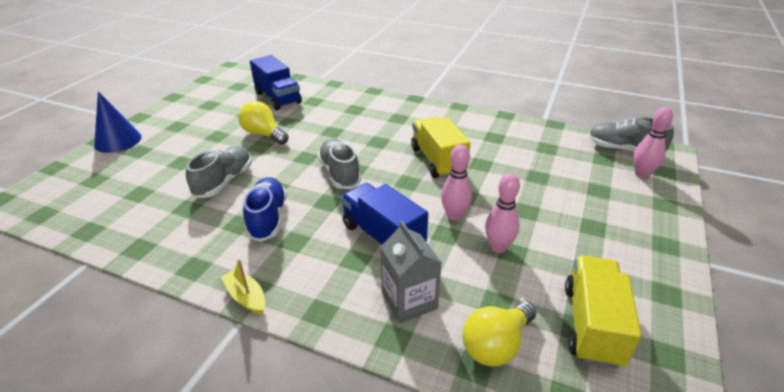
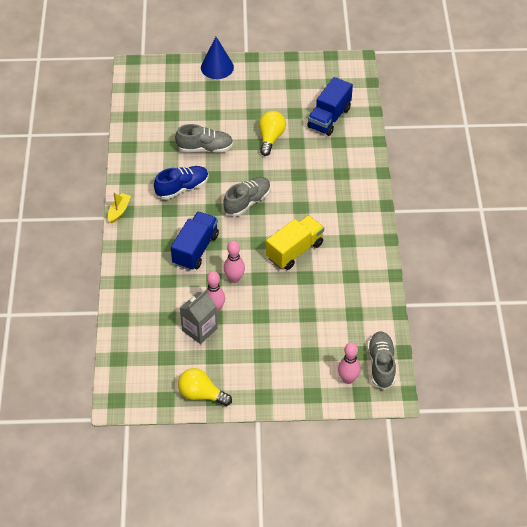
camera: 65 degrees right, 15 degrees up
(409, 301) = (150, 279): grey carton -> grey carton (199, 329)
(496, 345) = (138, 324): yellow light bulb -> yellow light bulb (201, 394)
(592, 325) = (171, 364): yellow truck -> none

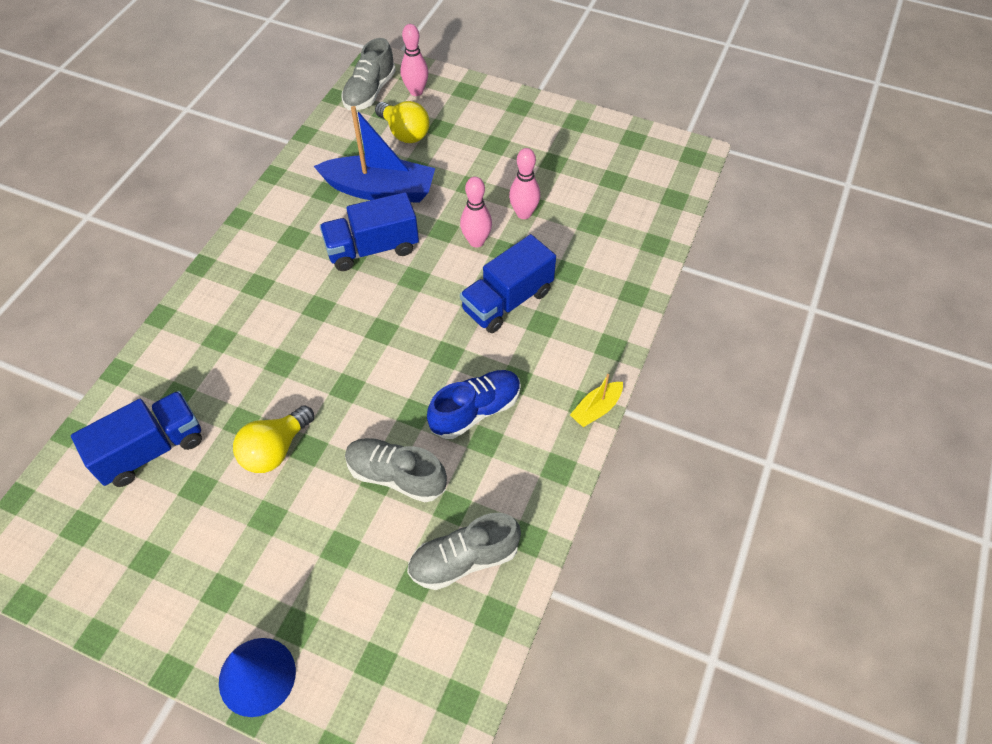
camera: 155 degrees left, 5 degrees up
(182, 188) = (475, 411): blue shoe -> blue shoe turned 150 degrees clockwise
(199, 329) = (556, 196): grey carton -> none
(201, 394) = (589, 129): yellow light bulb -> yellow light bulb (404, 133)
(247, 202) = (389, 346): grey shoe -> grey shoe (464, 560)
(294, 251) = (372, 248): yellow truck -> blue truck
(317, 290) = (380, 190): none -> blue boat

